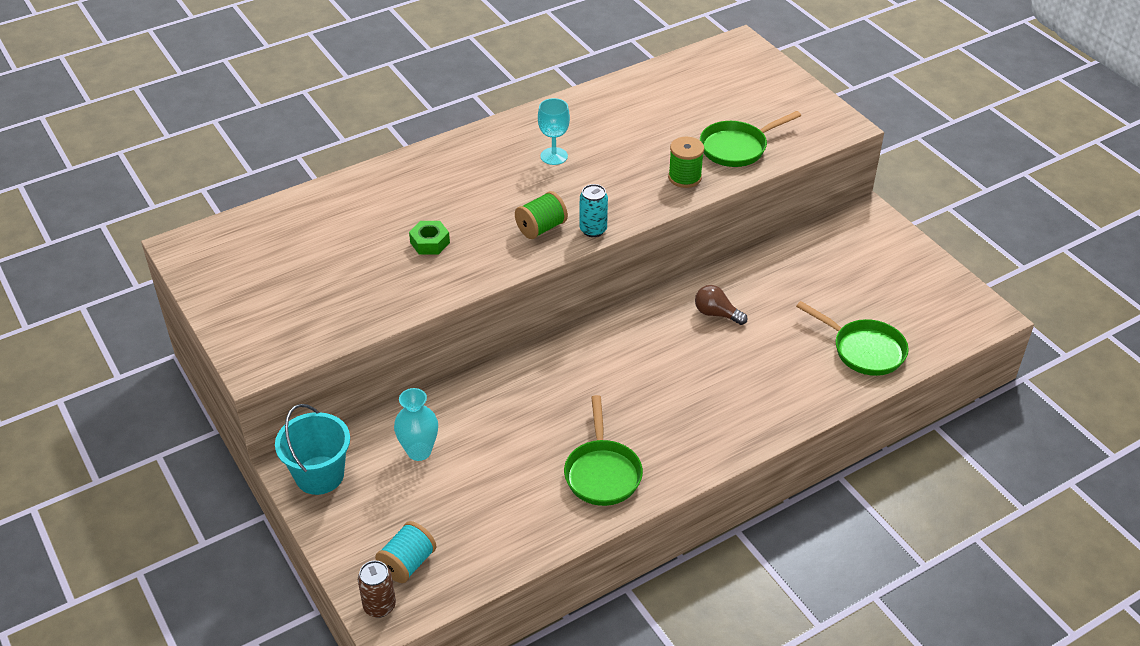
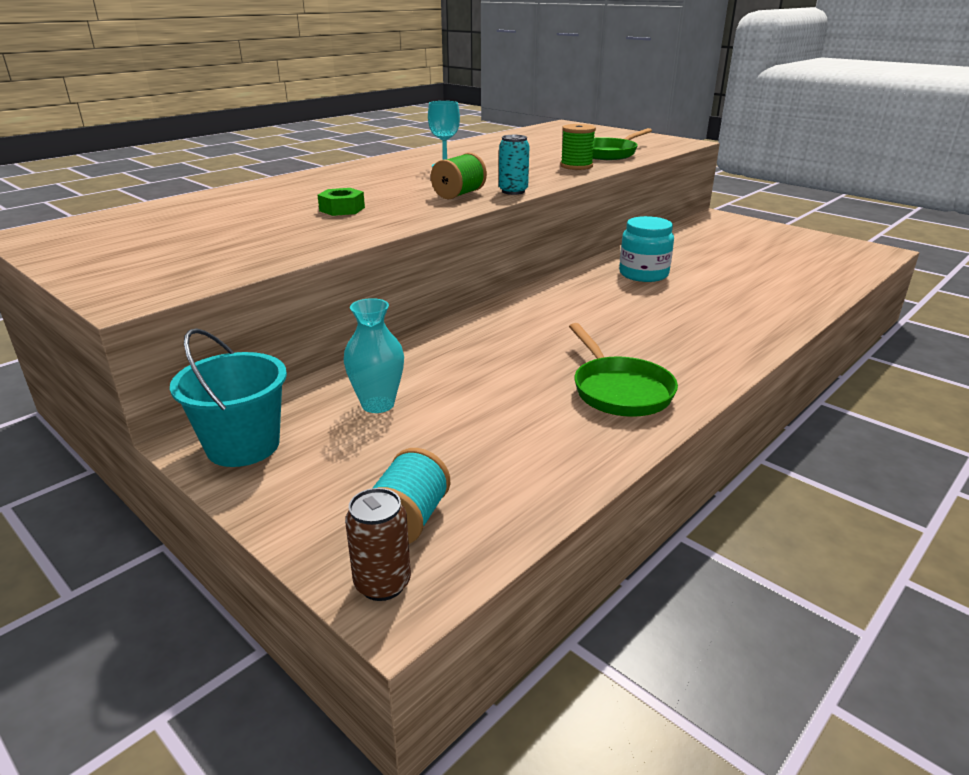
camera: 15 degrees left, 15 degrees down
(716, 314) = (643, 274): brown light bulb -> turquoise jar
(864, 350) = (800, 279): green pan -> none

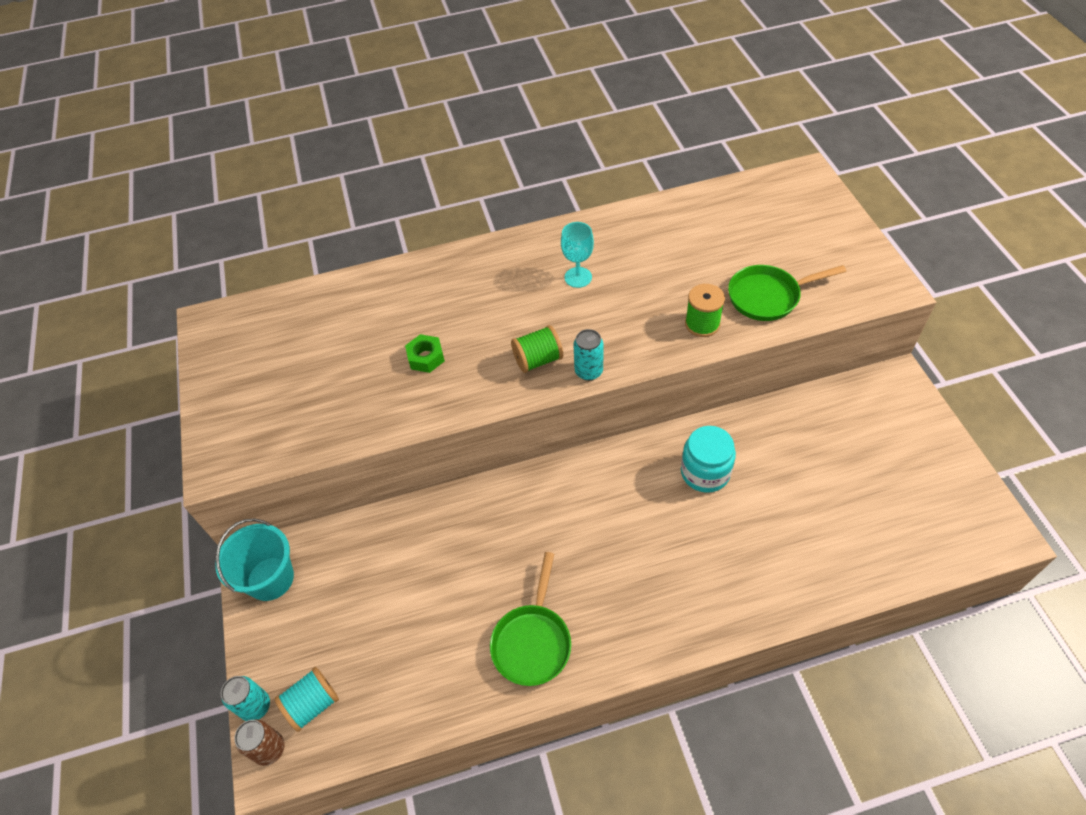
camera: 35 degrees right, 25 degrees up
(320, 554) = (256, 706): none -> turquoise can
(378, 404) = (368, 572): turquoise vase -> none

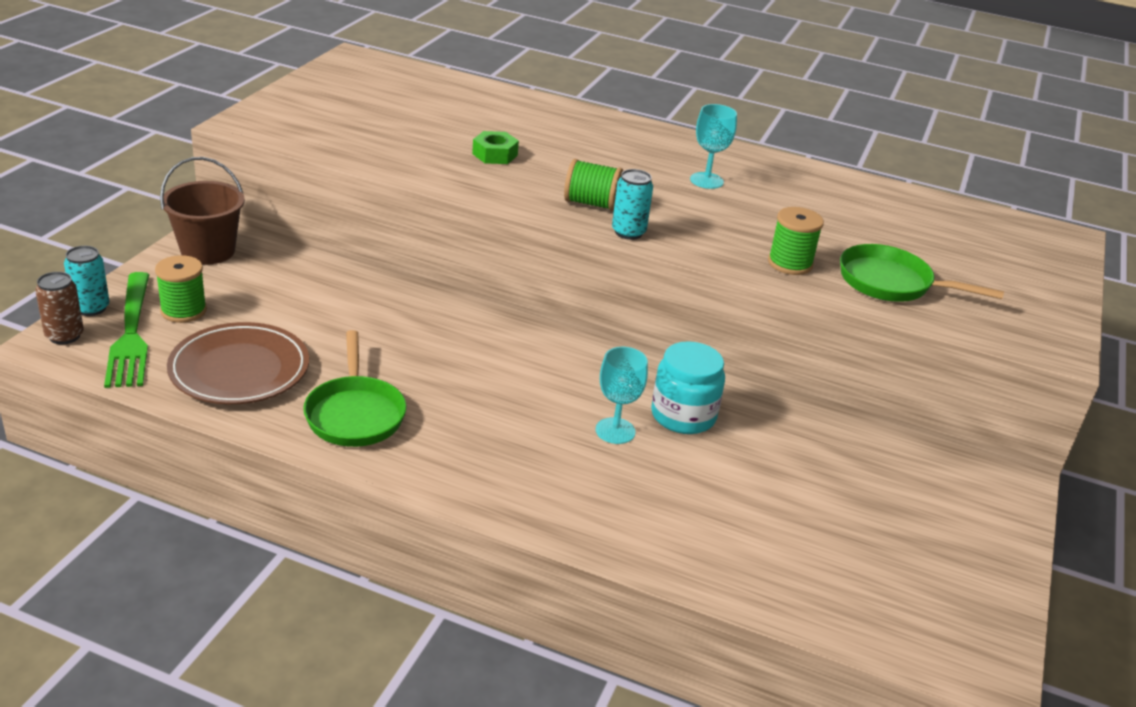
camera: 30 degrees right, 20 degrees down
(270, 578) = (208, 251): turquoise bucket -> brown bucket
(312, 704) = (131, 333): turquoise spool -> green fork
(322, 650) = (183, 311): none -> green spool
(421, 670) = (239, 370): none -> brown plate
(532, 642) = (355, 414): green pan -> green pan turned 60 degrees counterclockwise
(684, 518) = (615, 431): none -> turquoise goblet

